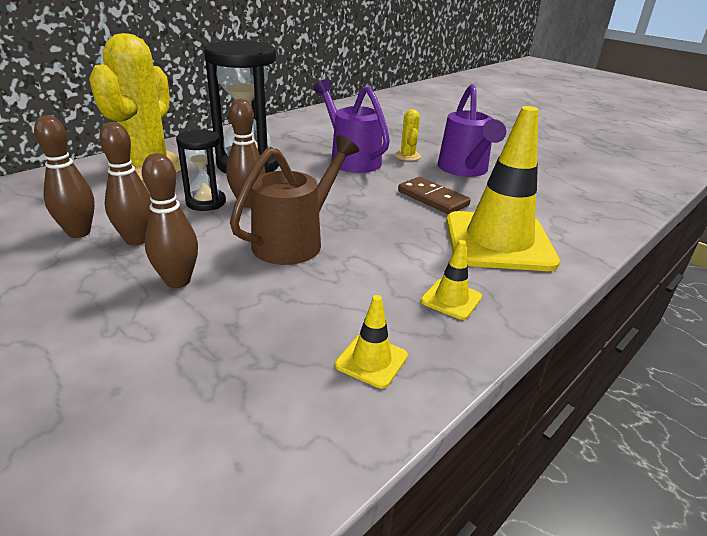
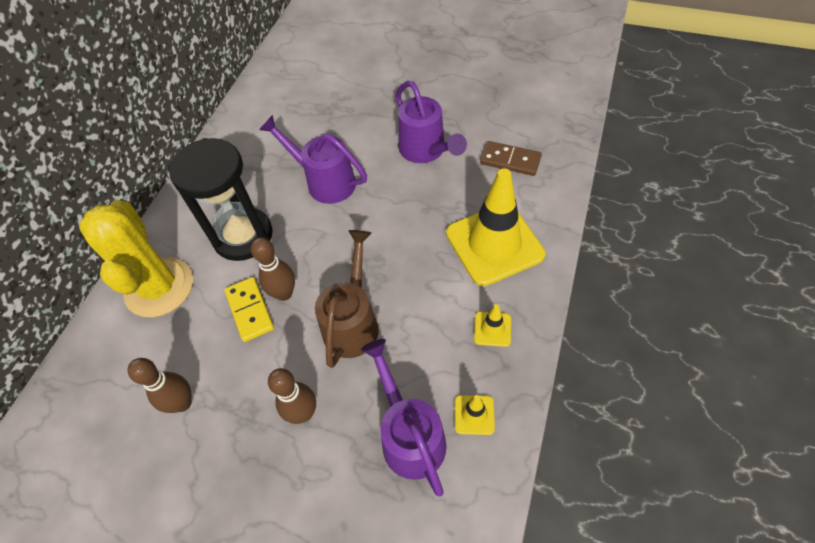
camera: 20 degrees left, 25 degrees up
(136, 240) = (235, 386): brown bowling pin -> none
(206, 202) = (249, 310): black hourglass -> yellow domino
(274, 345) = (409, 435): none -> purple watering can
(407, 156) = (368, 151): yellow cactus -> none
(432, 198) = (421, 209): brown domino -> brown domino (510, 160)

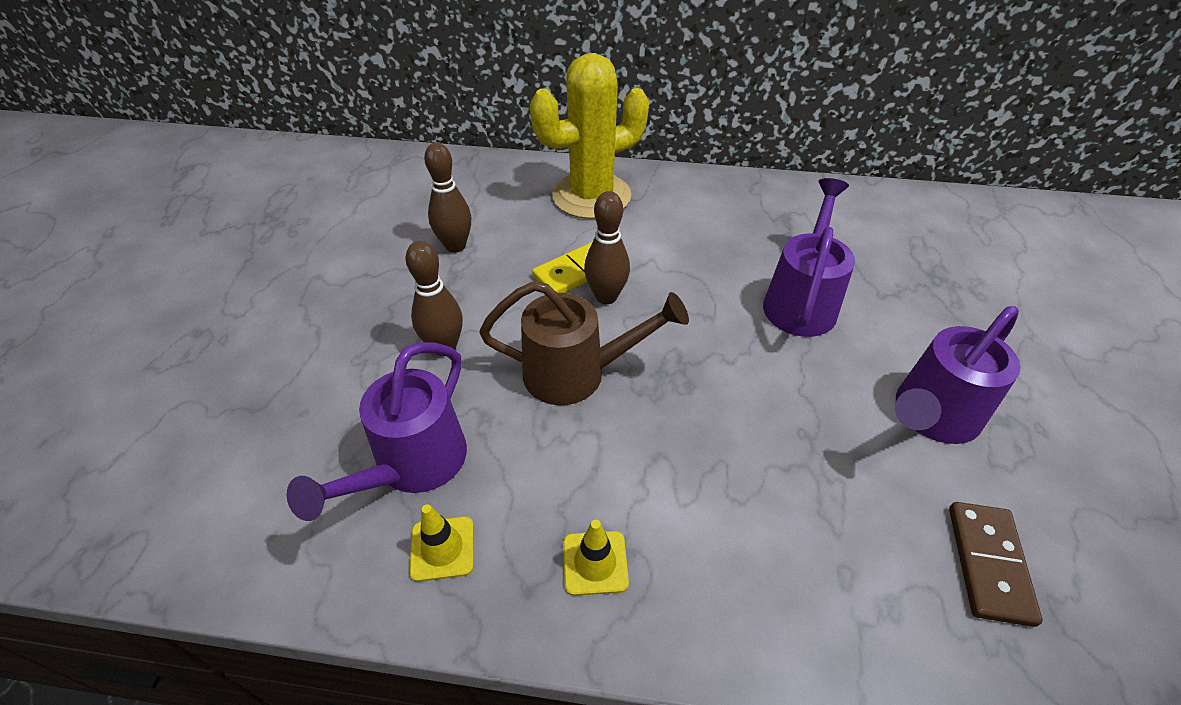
camera: 75 degrees right, 10 degrees down
(243, 236) = (679, 243): black hourglass -> none
(409, 435) = (412, 465): purple watering can -> purple watering can turned 150 degrees clockwise
(494, 244) = (771, 550): yellow traffic cone -> none

